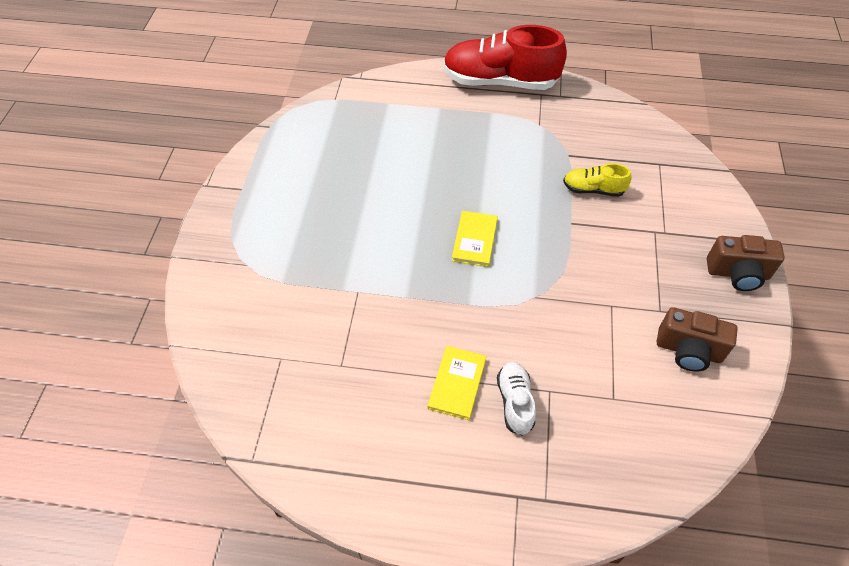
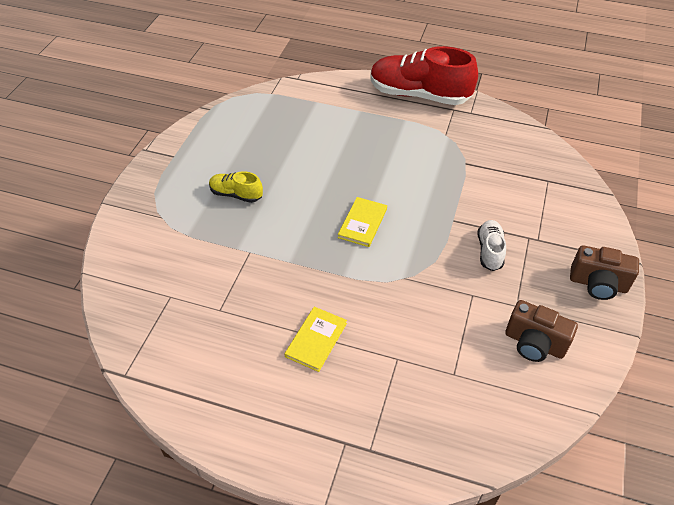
camera: 10 degrees right, 5 degrees down
(515, 402) = (363, 363): white shoe -> white shoe (490, 251)
(593, 189) = (480, 195): yellow shoe -> yellow shoe (236, 194)

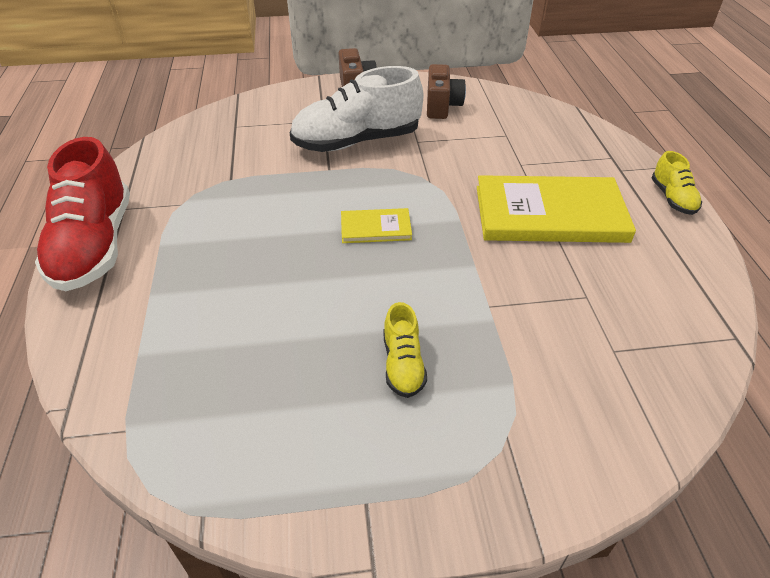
camera: 115 degrees left, 5 degrees down
(279, 457) = (672, 198): none -> yellow shoe
(316, 340) = (550, 214): yellow book -> yellow book, size x2.10
(490, 251) = (356, 141): white shoe -> white shoe, size x2.09

